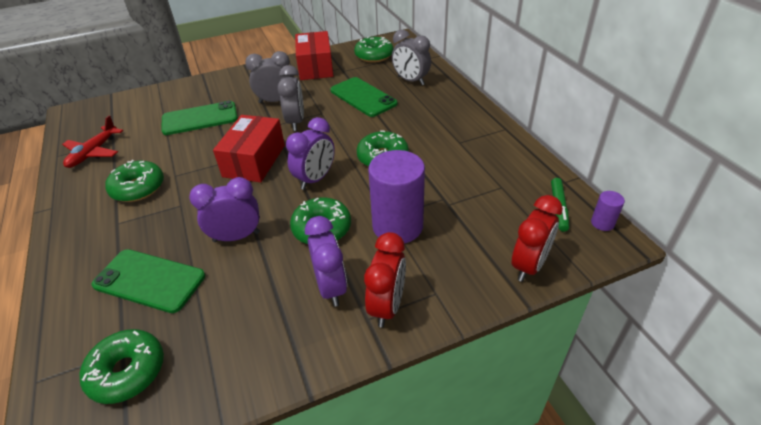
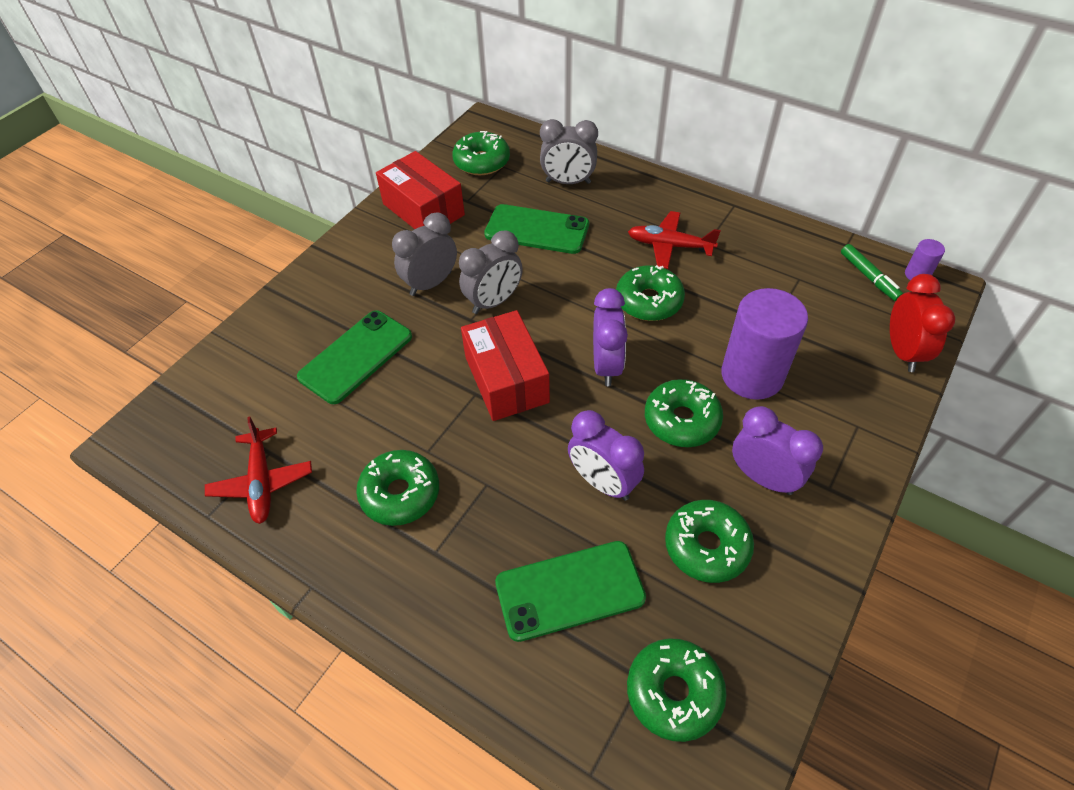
camera: 35 degrees left, 10 degrees up
(236, 237) = (603, 482): purple clock -> purple clock turned 90 degrees counterclockwise
(248, 304) = (706, 546): none -> green donut
(296, 122) = (494, 302): grey clock -> grey clock turned 90 degrees clockwise
(387, 306) = (832, 464): red clock -> none
(432, 134) = (669, 246): none -> red plane

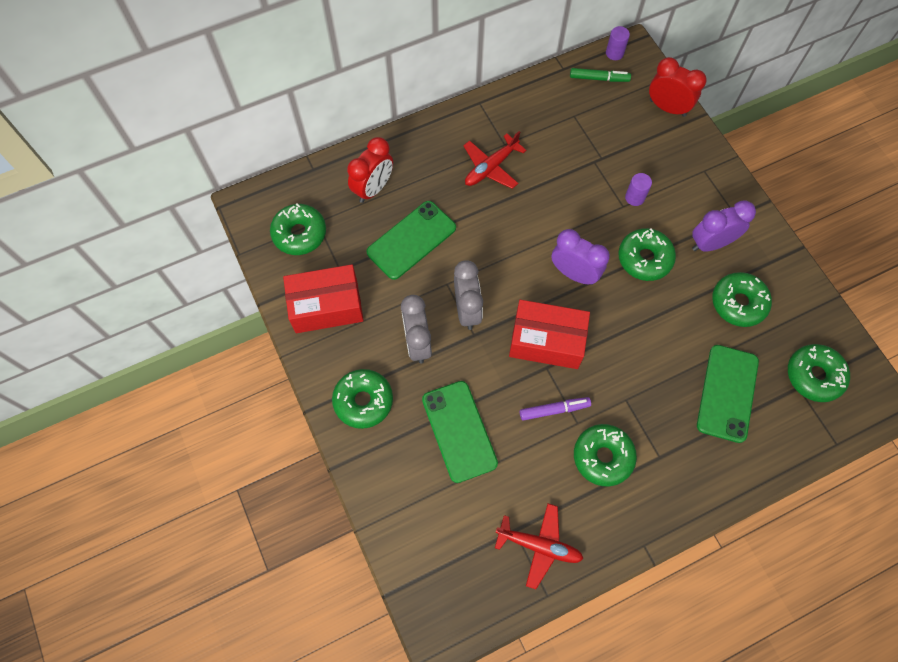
camera: 60 degrees left, 15 degrees up
(429, 423) = (554, 410): none -> purple marker
(568, 182) = (373, 188): grey clock -> red clock
(603, 482) = (664, 331): purple clock -> none
(649, 301) = (534, 213): green donut -> green donut (363, 401)
(752, 375) = (634, 197): purple cylinder -> purple cylinder, size x0.44

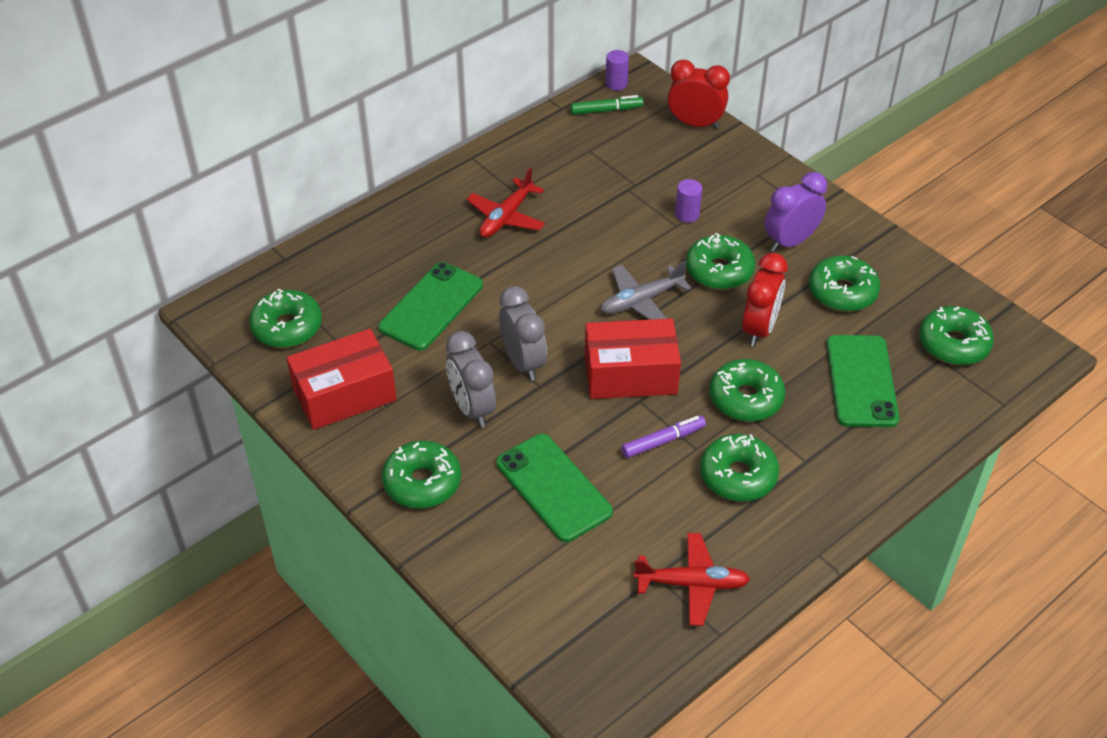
camera: 15 degrees left, 20 degrees down
(373, 188) = (367, 264): red clock -> red clock (759, 329)
(574, 273) = (641, 301): purple clock -> grey plane
(630, 386) = (745, 398): none -> green donut

